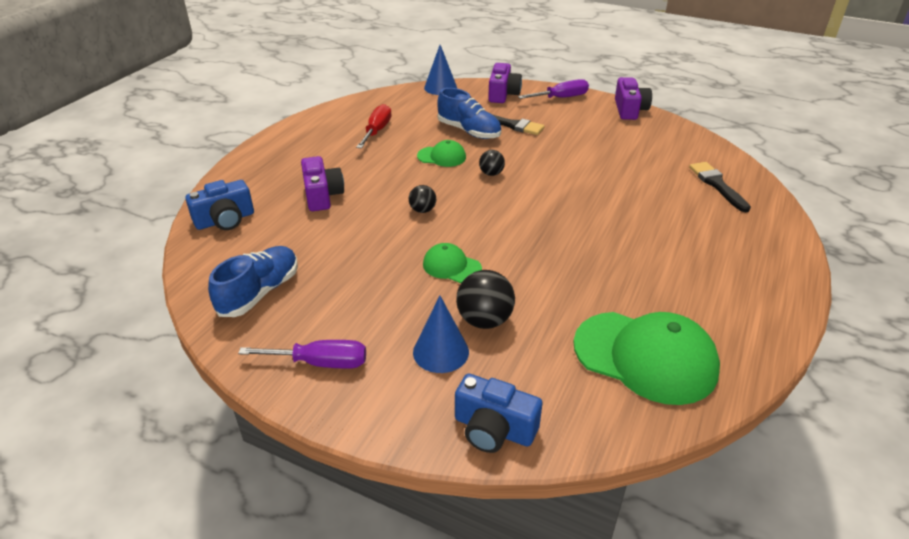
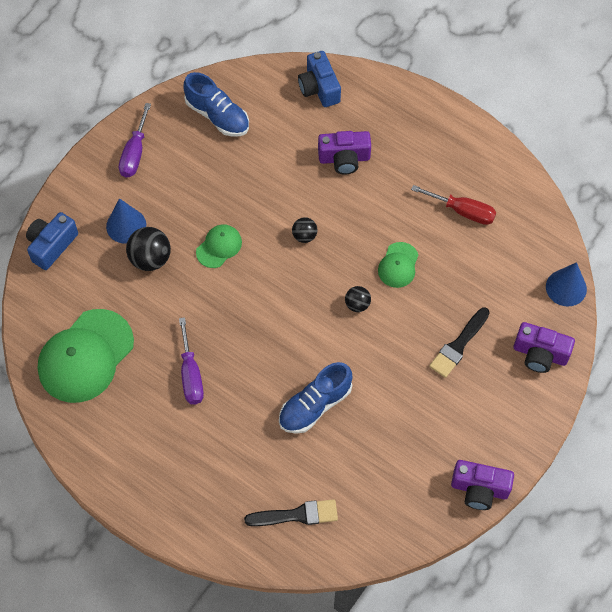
camera: 100 degrees right, 25 degrees up
(469, 131) = (449, 300): blue shoe -> blue shoe (315, 405)
(561, 98) = (522, 418): purple screwdriver -> purple screwdriver (191, 374)

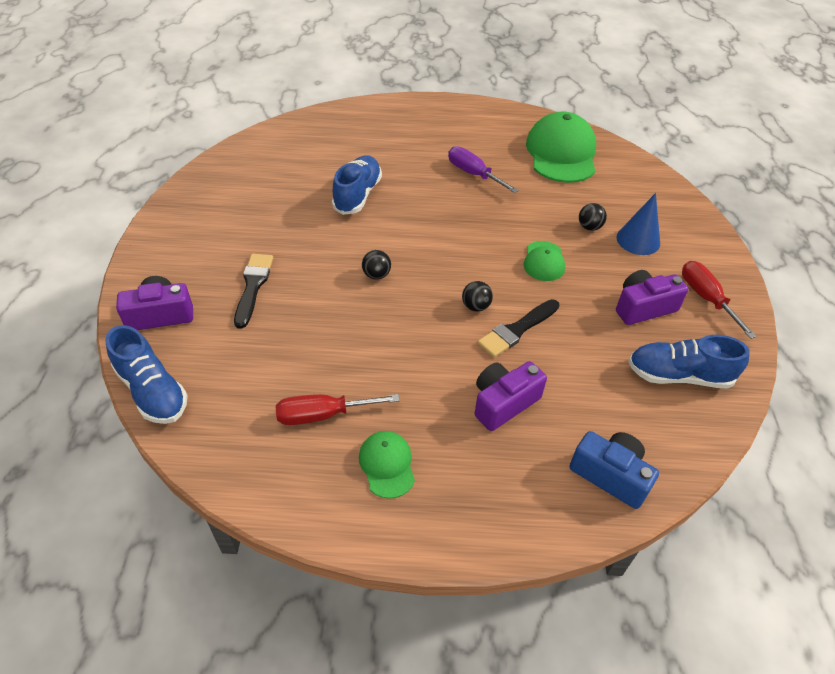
camera: 145 degrees right, 15 degrees down
(51, 245) = (674, 201): blue camera -> none
(135, 153) = (706, 298): purple screwdriver -> red screwdriver
(150, 259) = (589, 227): black ball -> black ball, size x0.59
(297, 515) = (321, 137): black brush -> black brush (517, 330)
(398, 265) = (360, 325): green cap -> green cap (387, 465)
(479, 489) = (179, 200): purple camera -> purple camera (643, 307)
(566, 287) = (152, 391): blue cone -> blue shoe

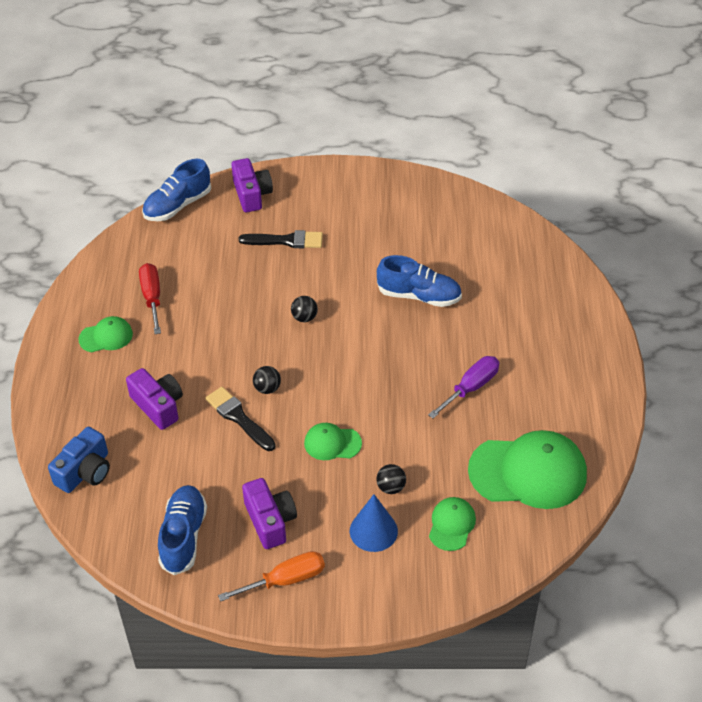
camera: 90 degrees right, 0 degrees up
(621, 196) = (451, 525): none -> green cap
(706, 298) = (285, 580): red screwdriver -> orange screwdriver

